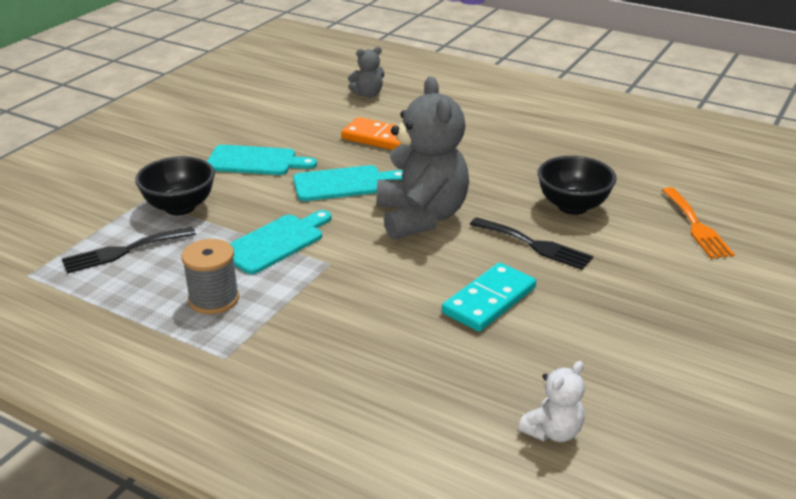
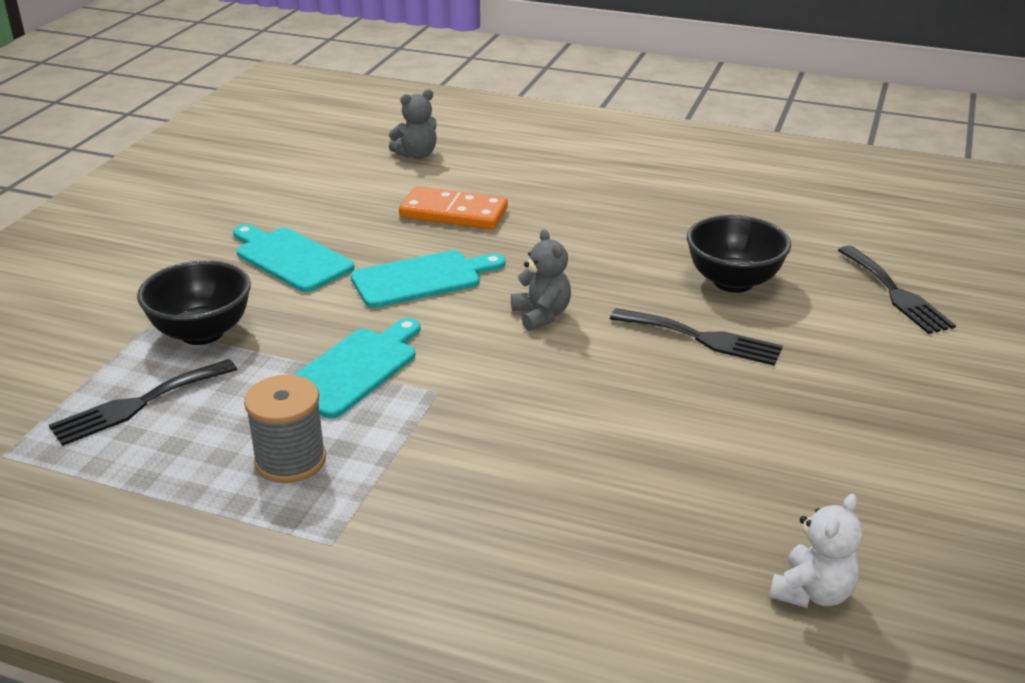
camera: 10 degrees left, 0 degrees up
(255, 161) = (290, 258): turquoise cutting board -> turquoise cutting board turned 135 degrees counterclockwise
(421, 217) = (541, 315): grey teddy bear -> grey teddy bear, size x0.46
(489, 300) = (669, 420): turquoise domino -> none
(696, 226) = (896, 293): orange fork -> black fork

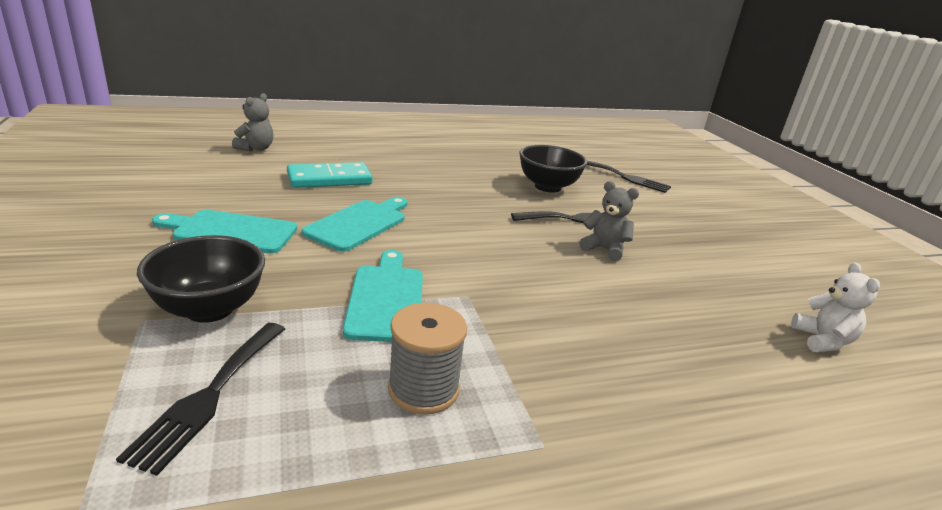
camera: 40 degrees left, 5 degrees down
(454, 213) = (329, 179): orange domino -> turquoise domino
(541, 315) = (470, 228): grey teddy bear -> grey teddy bear (604, 249)

